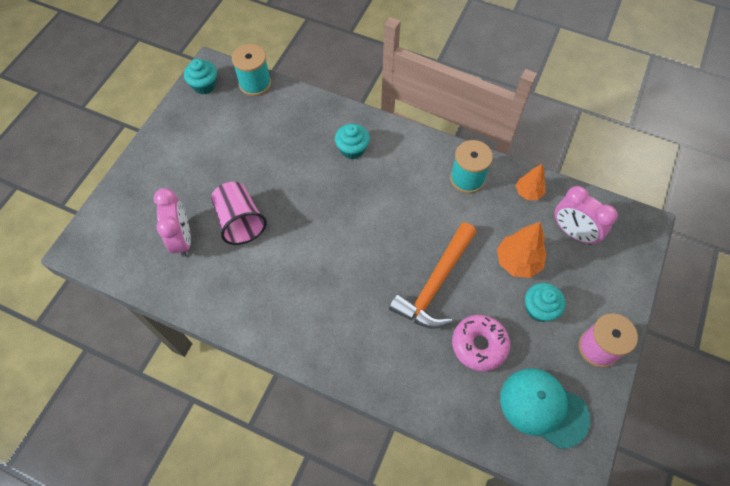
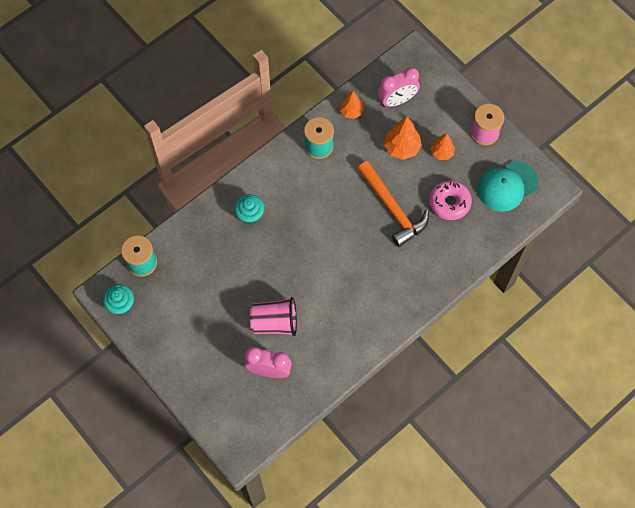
camera: 65 degrees left, 5 degrees up
(539, 308) = (442, 152): turquoise cupcake -> orange tree

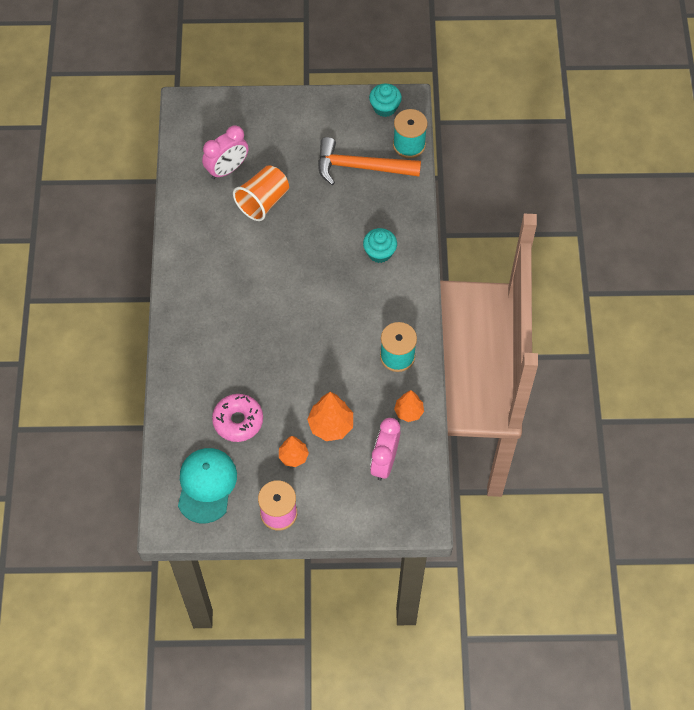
camera: 130 degrees right, 5 degrees down
(274, 322) = (263, 201): pink cup -> orange cup
(392, 209) = (278, 368): orange hammer -> orange hammer (361, 167)

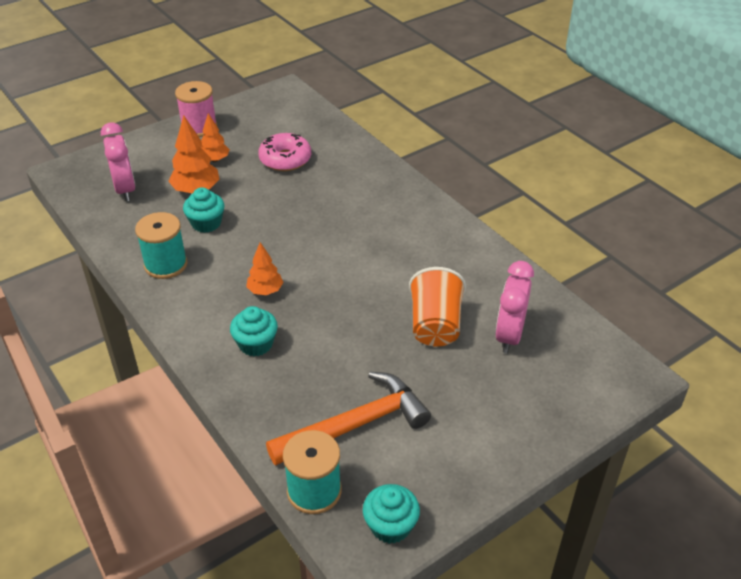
camera: 145 degrees right, 20 degrees down
(206, 485) = (274, 117): turquoise cap -> none
(345, 382) = (206, 223): none -> turquoise cupcake
(408, 412) = (124, 230): orange tree -> orange tree (265, 291)

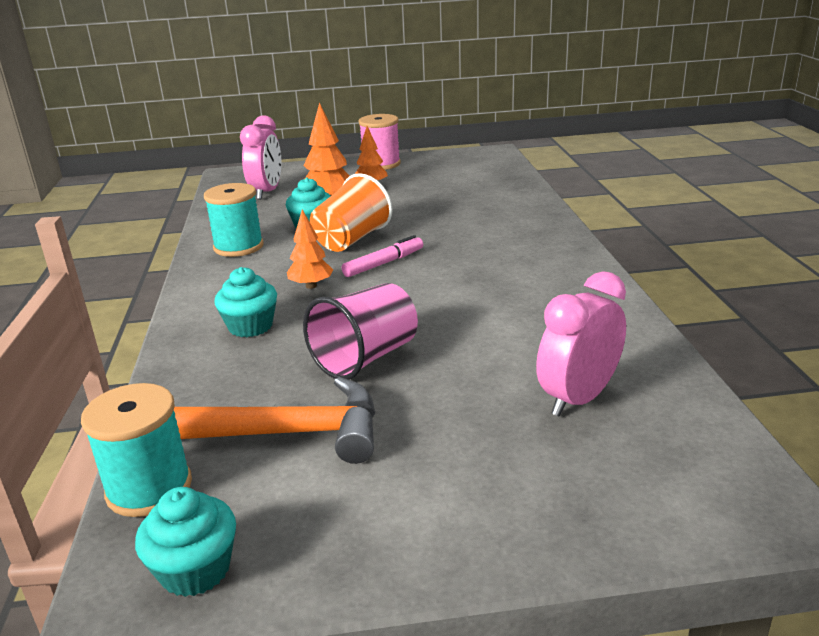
camera: 30 degrees right, 15 degrees down
(285, 159) = (442, 195): pink donut -> none
(301, 251) = (384, 263): none -> pink marker
(361, 346) = (366, 358): none -> pink cup
(435, 325) = (480, 362): orange cup -> orange cup (351, 240)

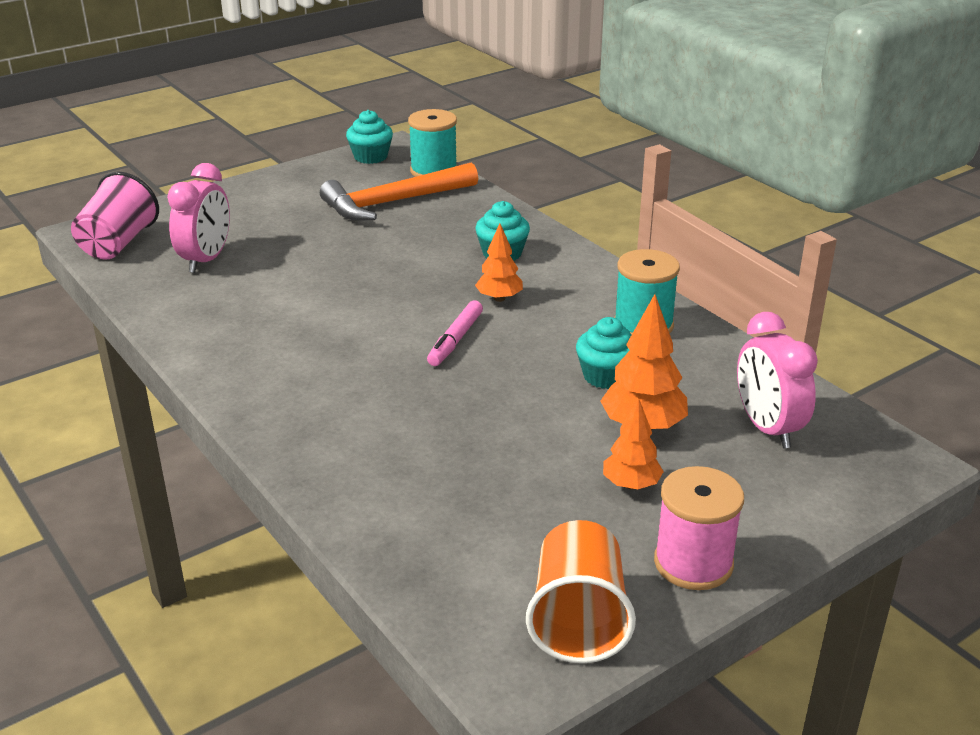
camera: 150 degrees right, 5 degrees up
(351, 240) = (528, 364): orange cup -> orange cup (578, 619)
(366, 358) = (381, 252): pink cup -> pink cup (118, 244)

